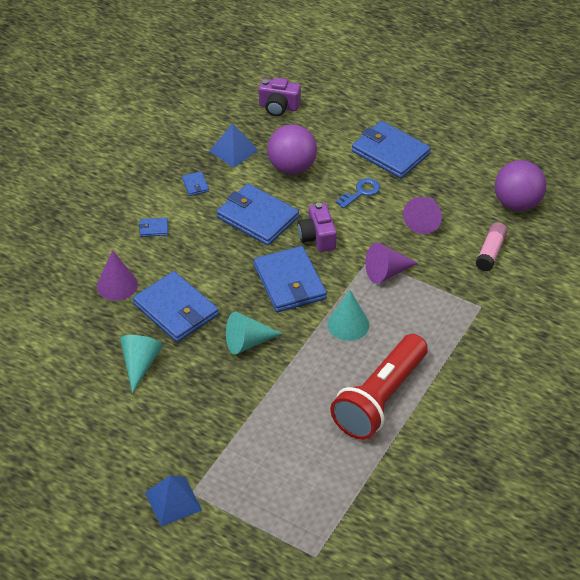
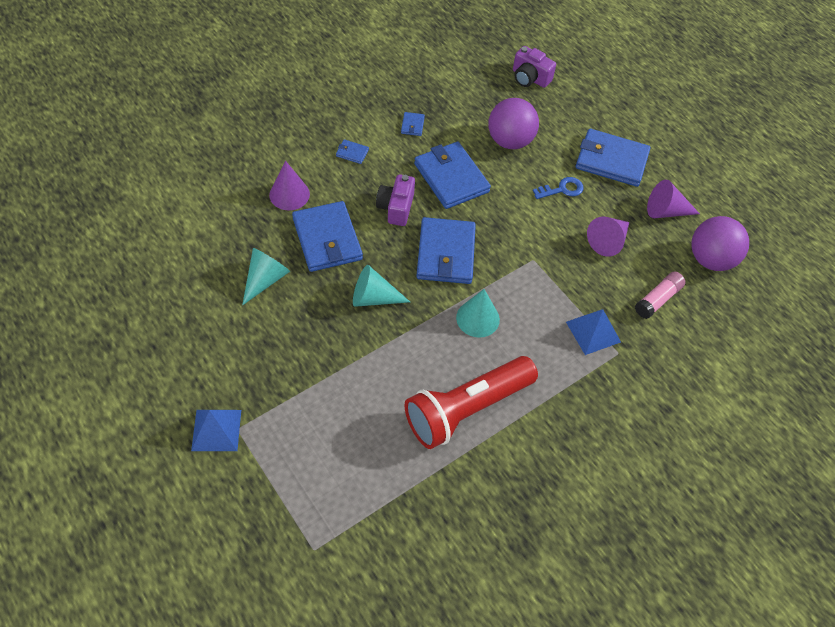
camera: 20 degrees right, 10 degrees up
(233, 150) = (465, 105): blue pyramid -> blue pyramid (593, 332)
(317, 237) = (496, 218): purple camera -> purple camera (396, 208)
(386, 272) = (543, 280): purple cone -> purple cone (666, 211)
(390, 153) = (611, 160): blue wallet -> blue wallet turned 45 degrees counterclockwise

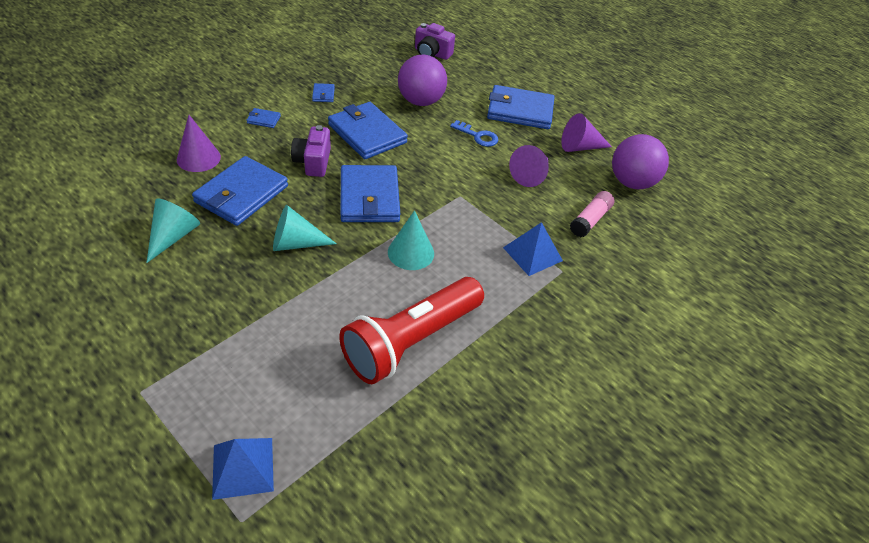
camera: 10 degrees left, 10 degrees down
(216, 430) = (113, 396): blue pyramid -> blue pyramid (243, 468)
(327, 239) = (241, 194): blue wallet -> blue wallet turned 60 degrees clockwise
(562, 189) = (478, 136): blue key -> blue key turned 60 degrees clockwise

